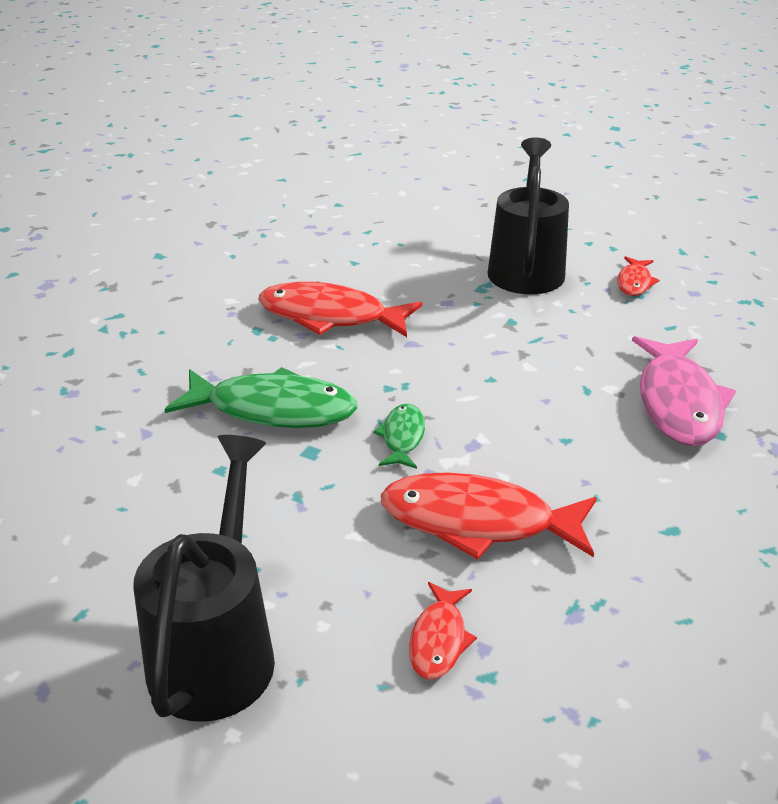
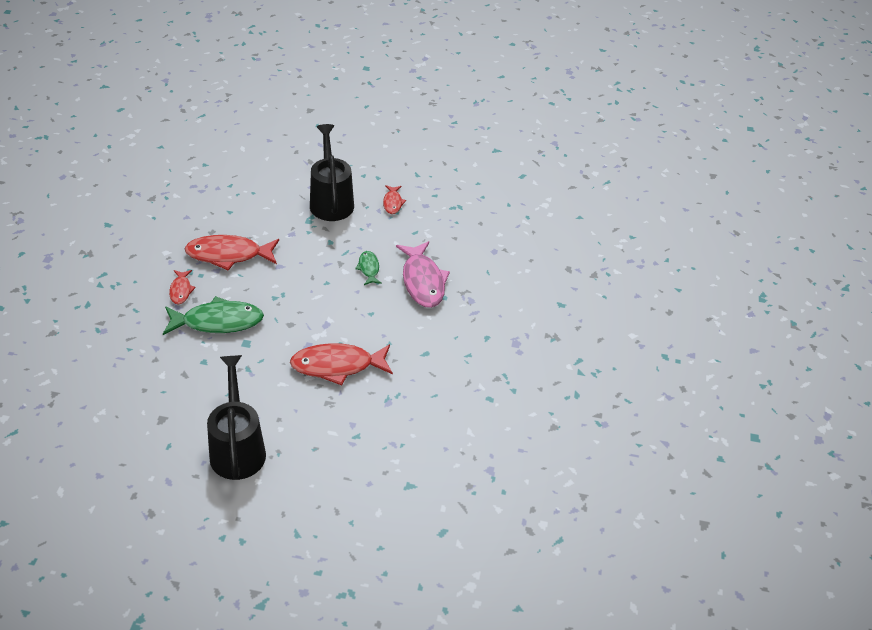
camera: 20 degrees left, 10 degrees up
(402, 437) = (290, 326): green fish -> green fish (369, 268)
(439, 640) = (332, 425): red fish -> red fish (181, 290)

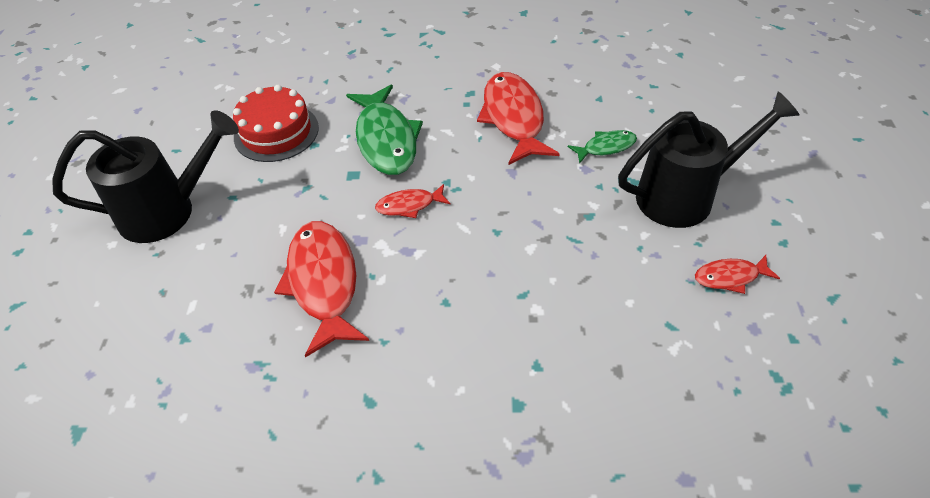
camera: 85 degrees right, 5 degrees up
(178, 382) = (276, 132): none -> red cake
(181, 290) = (432, 94): red fish -> red fish (409, 205)
(369, 268) = (549, 277): green fish -> green fish (606, 147)
(423, 281) = (547, 363): pink fish -> none

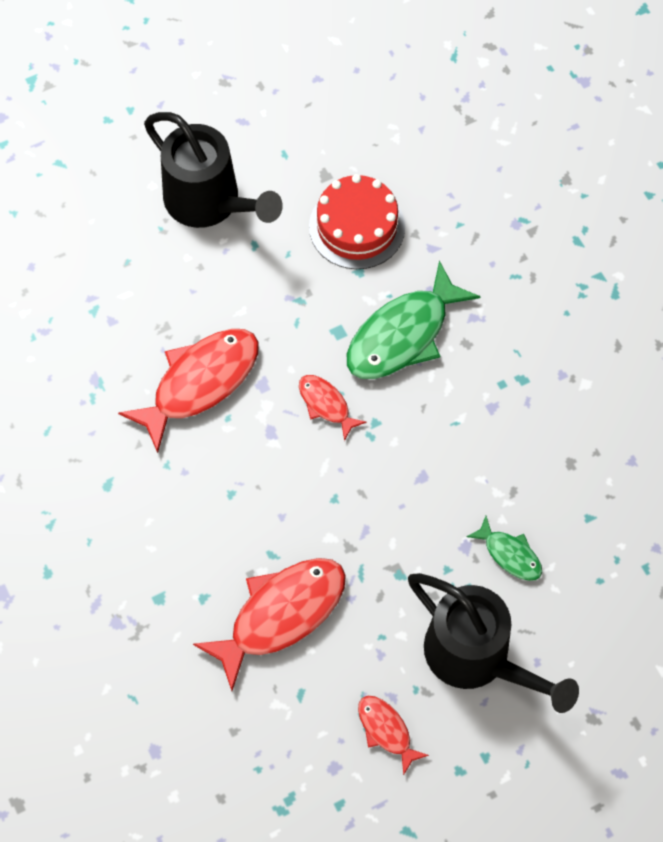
camera: 60 degrees right, 15 degrees up
(514, 118) = (505, 442): red fish -> red fish (281, 615)

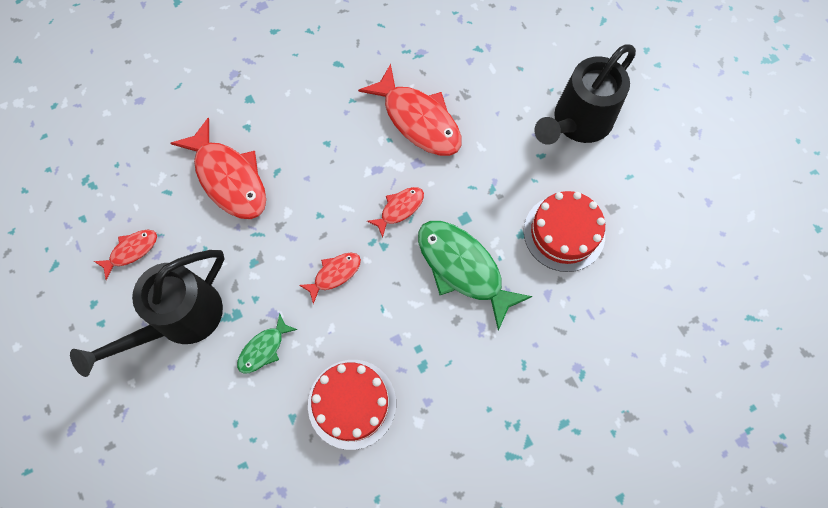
camera: 90 degrees right, 5 degrees up
(413, 477) = (334, 274): none -> red fish
(569, 453) = (352, 403): none -> red cake

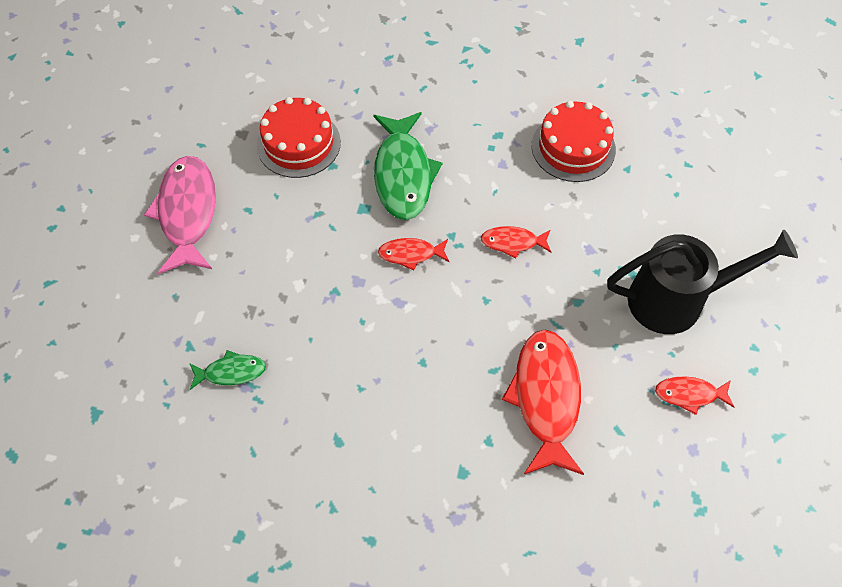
camera: 140 degrees left, 10 degrees down
(264, 349) = (616, 228): green fish -> green fish (231, 372)
(418, 120) = (318, 319): red fish -> none
(577, 123) = (187, 213): black watering can -> pink fish

